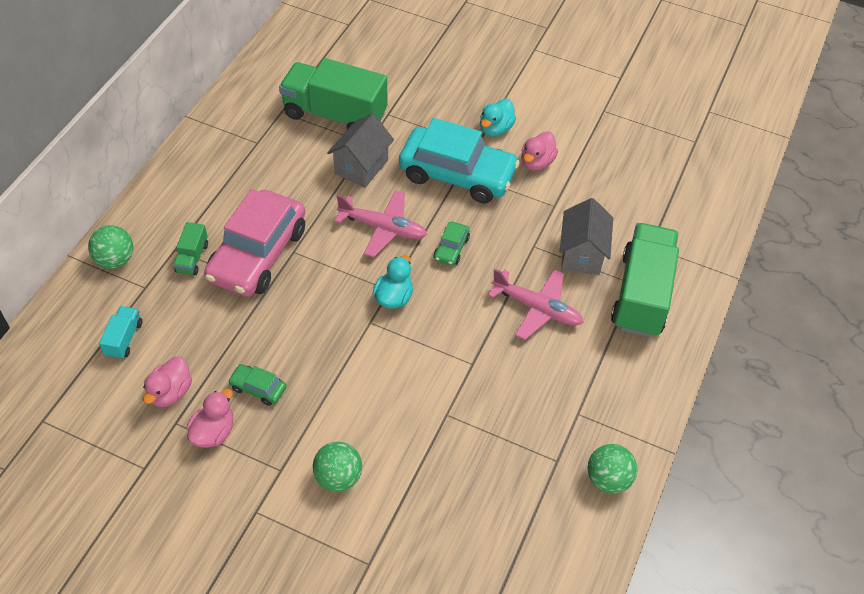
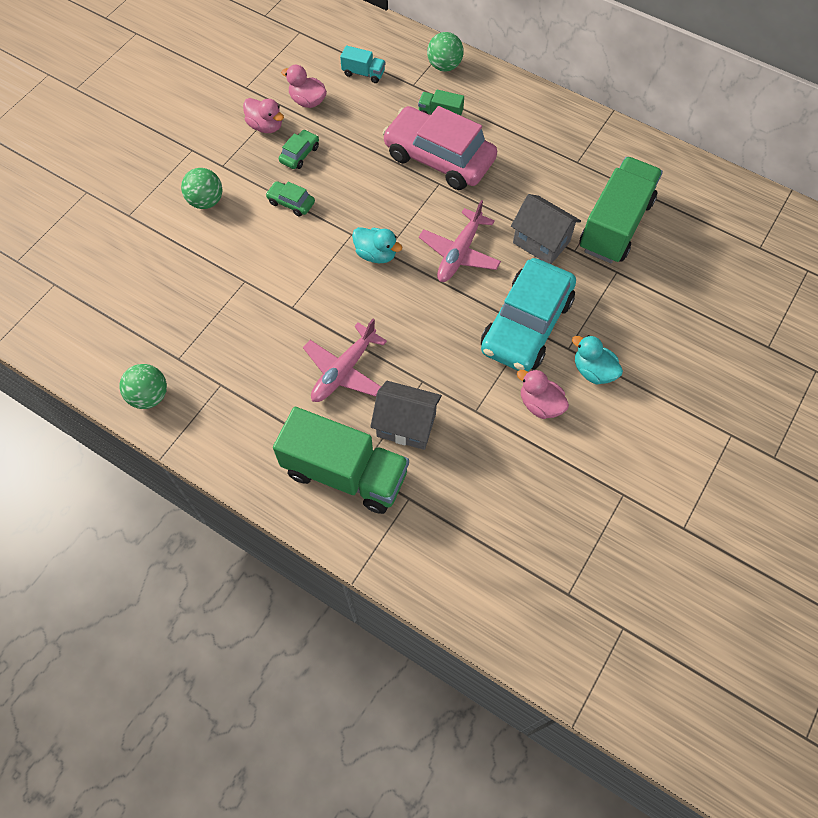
camera: 100 degrees right, 10 degrees up
(451, 248) = (428, 307): green car -> green car (291, 203)

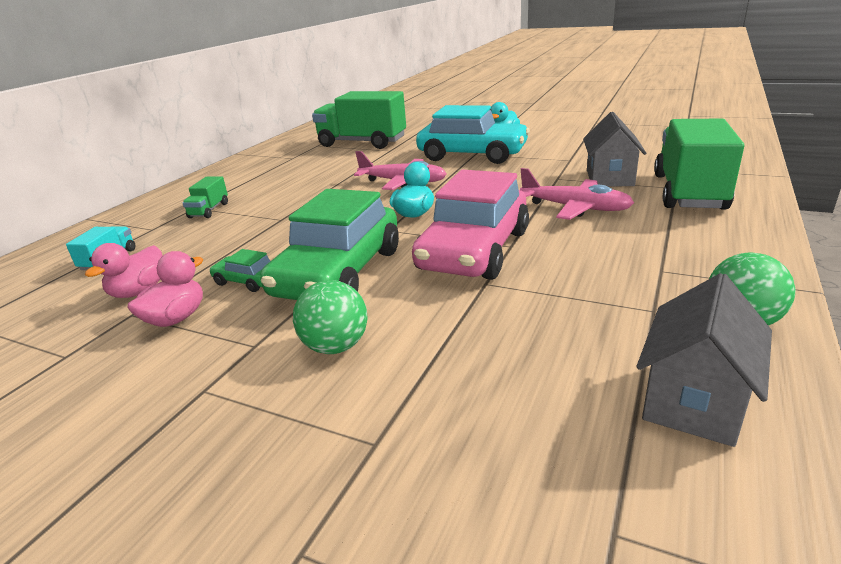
camera: 95 degrees left, 35 degrees down
(291, 203) = (339, 273): green car -> green car, size x2.38
(439, 158) = (275, 203): pink car -> pink car (474, 250)
(444, 66) = (132, 217): green ball -> none
(540, 404) = (545, 144): pink duck -> none
(541, 242) = (383, 159): grey house -> grey house (694, 401)

